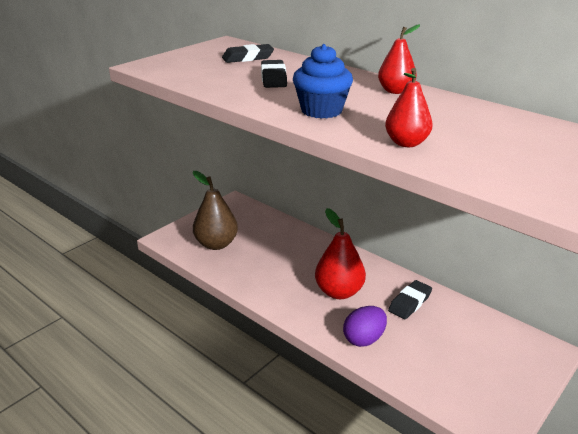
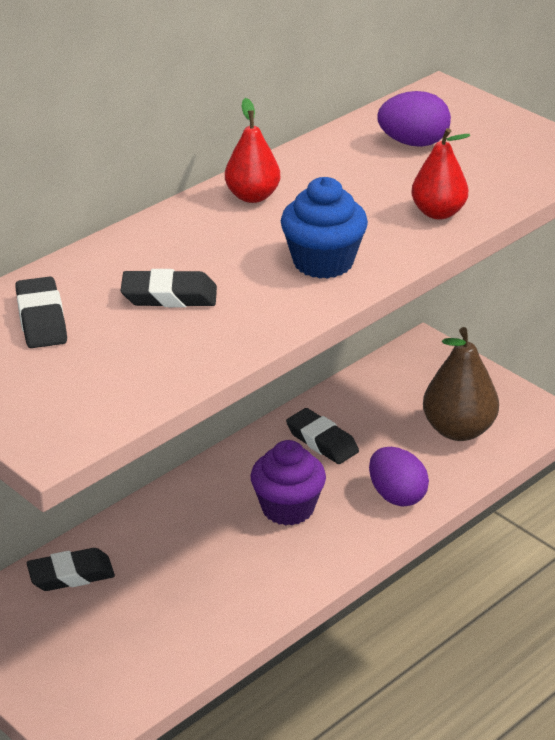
camera: 85 degrees left, 5 degrees up
(216, 244) = (119, 653): brown pear -> brown pear (458, 430)
(271, 225) = (71, 575): none -> black eraser
(339, 292) = (288, 508): red pear -> purple cupcake
(512, 134) = (413, 143): none -> purple egg

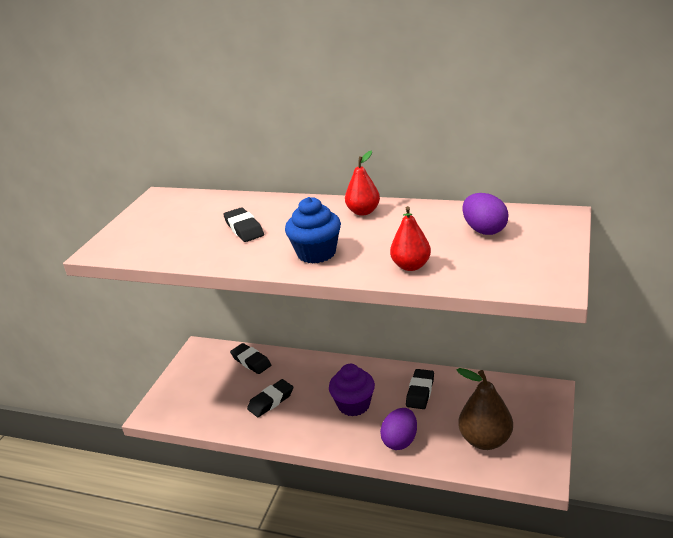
camera: 65 degrees right, 5 degrees down
(41, 319) = (198, 210): black eraser -> black eraser (271, 401)

